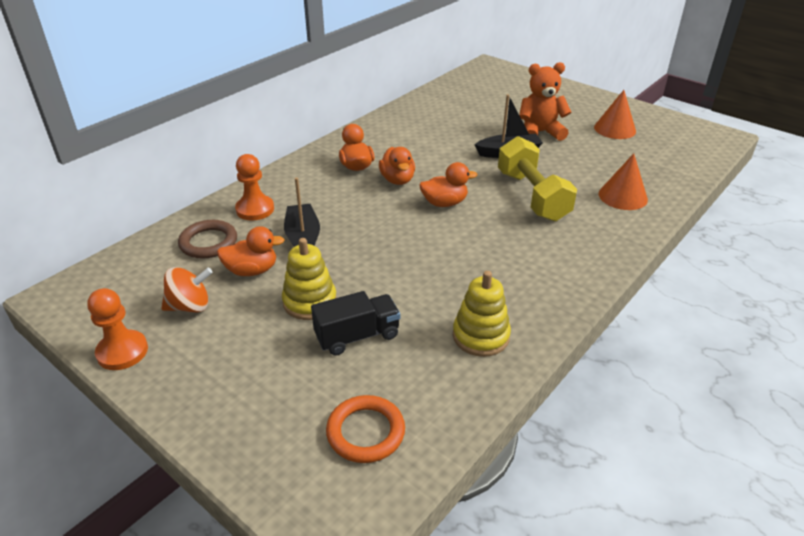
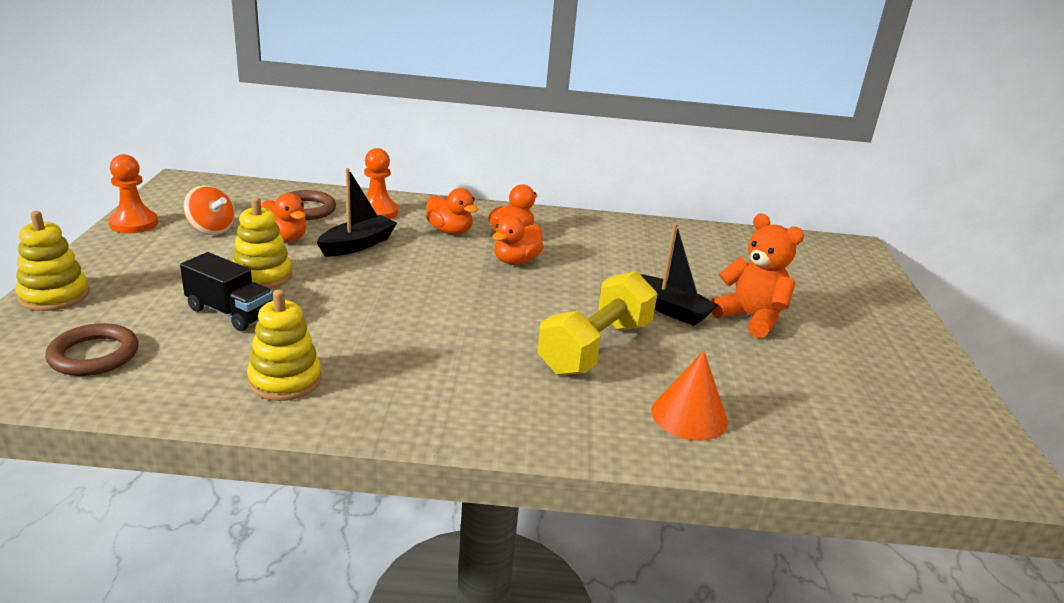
camera: 50 degrees right, 10 degrees down
(229, 438) = (54, 296): none -> yellow stacking toy
(365, 432) = (94, 355): orange ring -> brown ring
(444, 203) = (507, 297): orange duck -> orange duck (450, 231)
(615, 129) = (858, 372): orange cone -> none

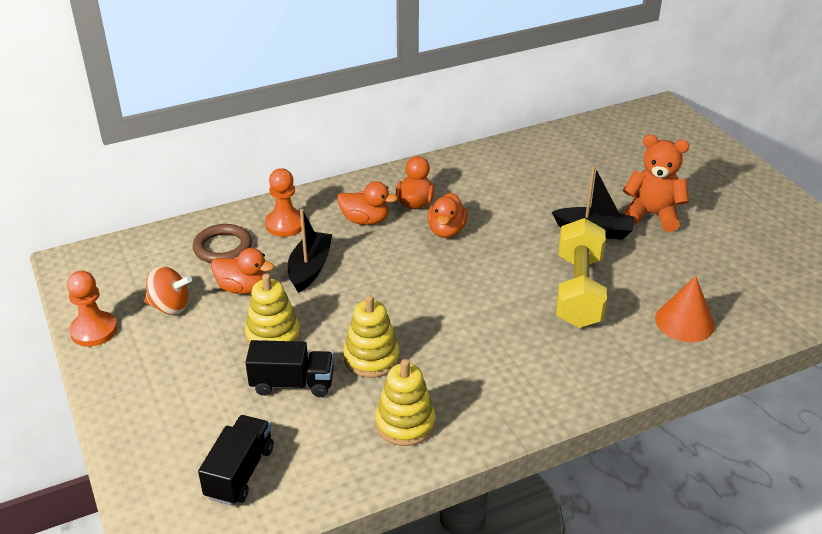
camera: 25 degrees left, 10 degrees up
(54, 296) = (131, 436): yellow stacking toy -> yellow stacking toy (371, 358)
(94, 355) = (240, 472): brown ring -> black truck

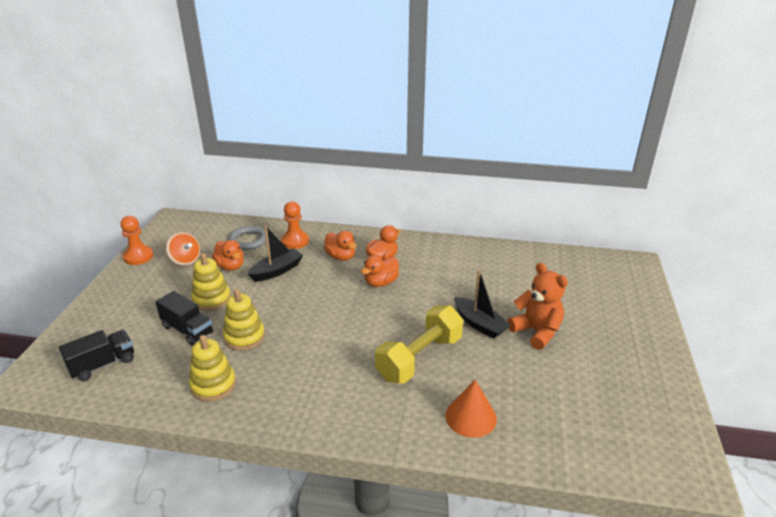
camera: 35 degrees right, 5 degrees down
(223, 247) = (248, 240): brown ring -> grey ring

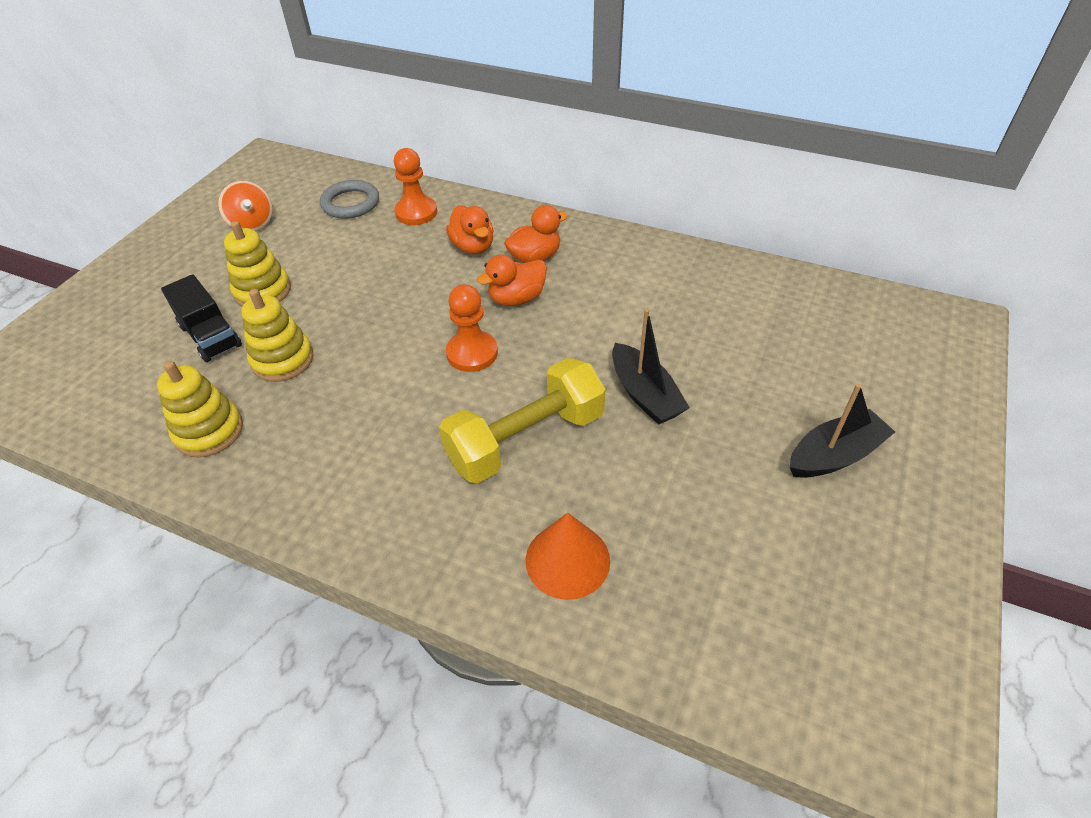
camera: 15 degrees right, 15 degrees up
(103, 364) = (79, 372): black truck -> none
(138, 256) = (193, 210): orange pawn -> orange pawn (472, 353)
(230, 266) = (309, 242): orange duck -> none
(277, 271) = (371, 258): black boat -> black boat (834, 455)
(536, 332) = (735, 424): orange teddy bear -> none

